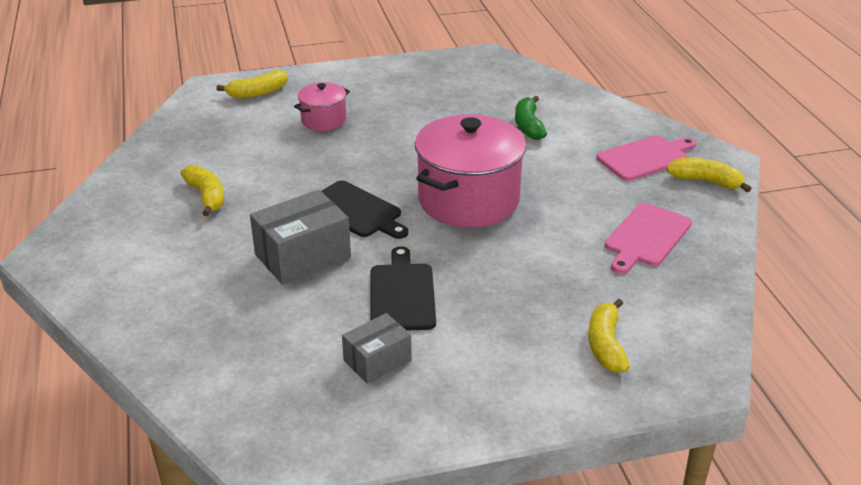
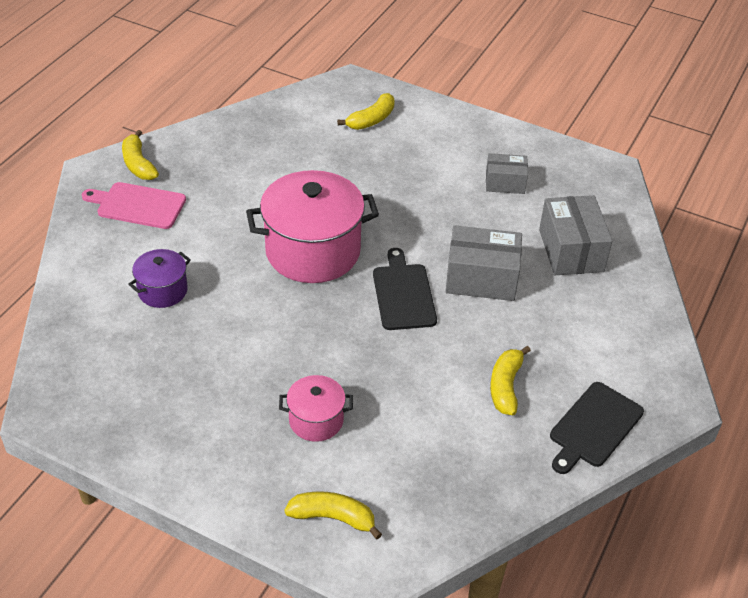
camera: 140 degrees left, 10 degrees up
(238, 328) = (571, 250): none -> grey box
(402, 294) = (446, 212): black cutting board -> black cutting board (594, 427)
(528, 126) = (162, 291): green banana -> purple pot
(646, 237) = (247, 155): pink cutting board -> none

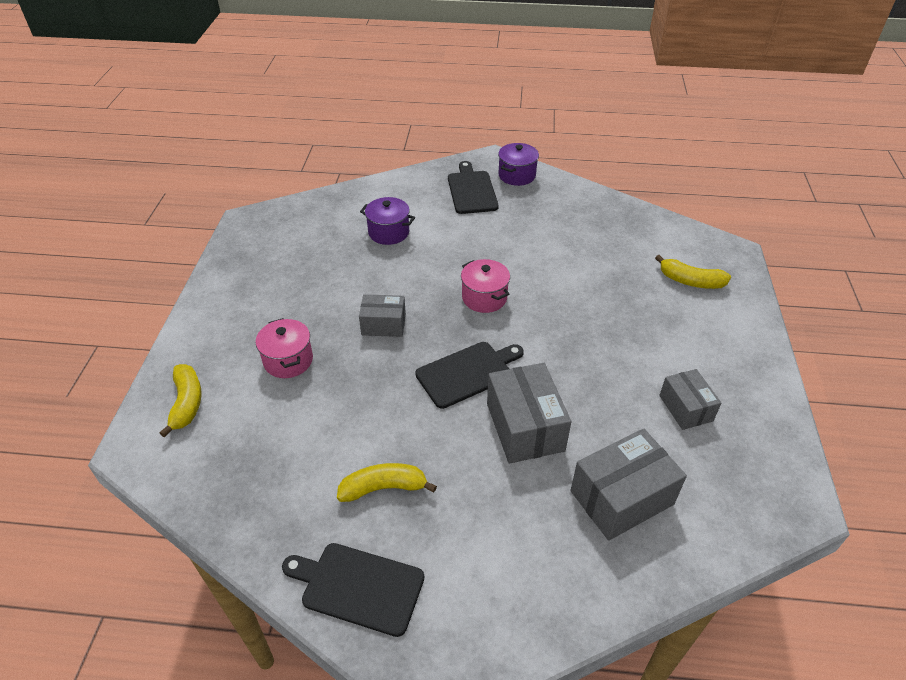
camera: 70 degrees right, 0 degrees up
(138, 164) = (517, 175): yellow banana -> purple pot
(138, 205) = (471, 190): pink cutting board -> black cutting board
(307, 334) = (383, 325): none -> grey box
(313, 251) = (484, 298): pink pot -> pink pot, size x0.50

